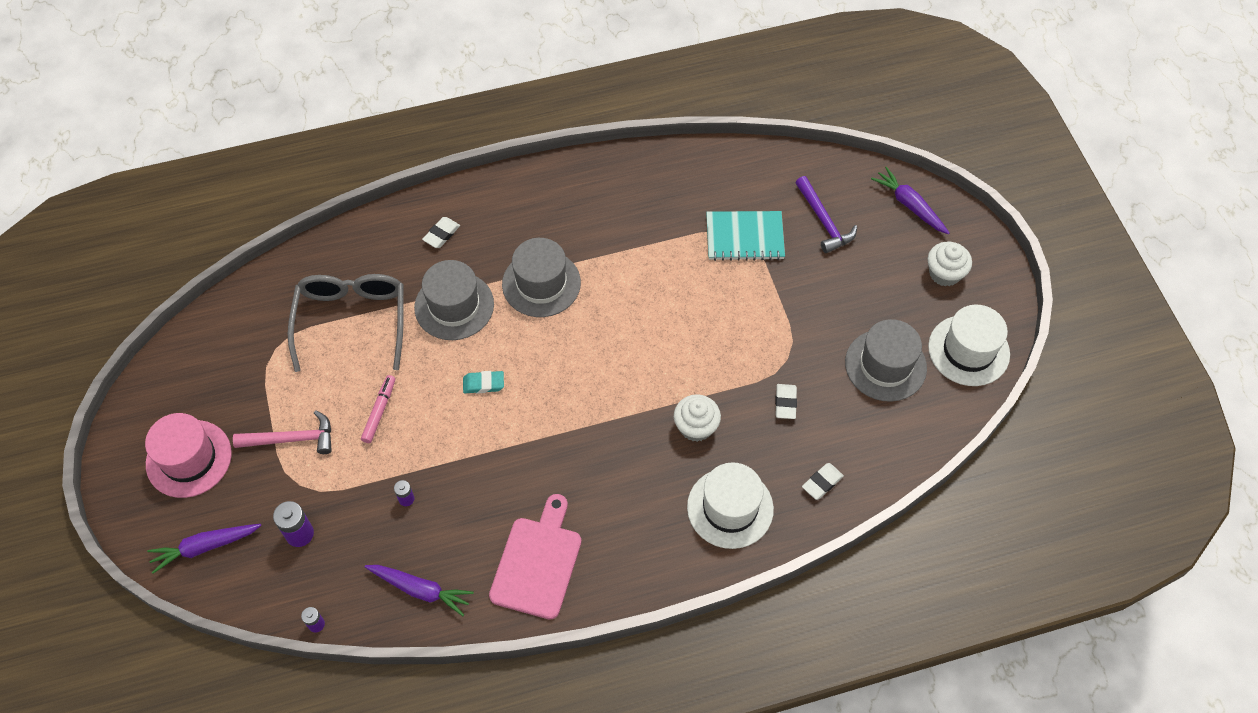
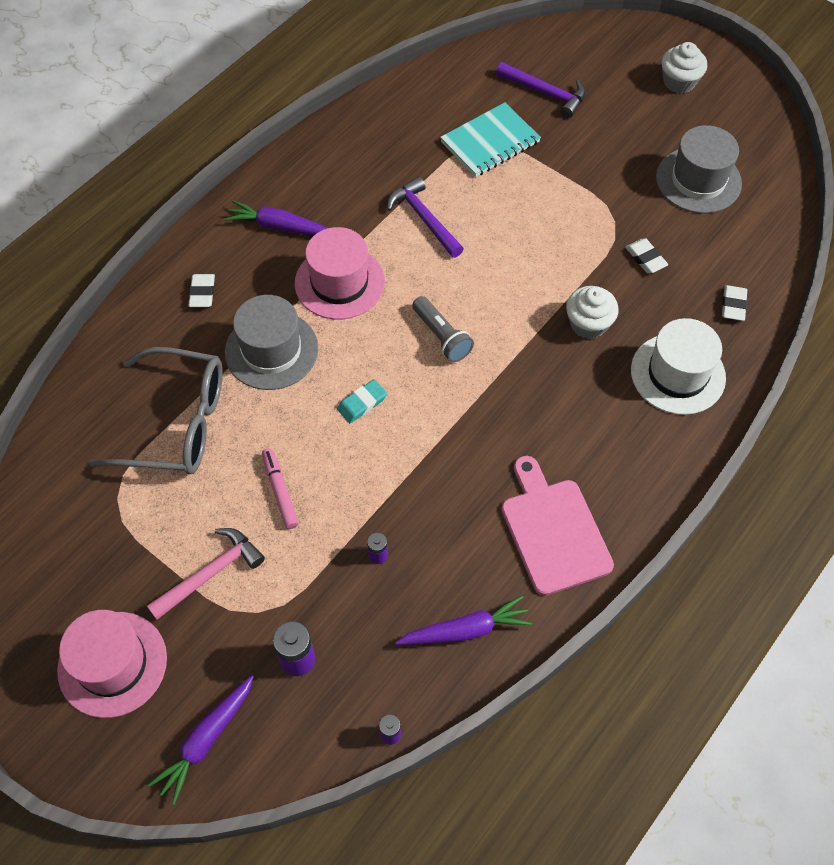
camera: 35 degrees left, 0 degrees up
(352, 320) = (177, 423): grey glasses -> grey glasses turned 135 degrees clockwise
(541, 283) = (339, 282): grey hat -> pink hat
(579, 369) = (442, 337): none -> grey flashlight
(642, 270) = (424, 218): none -> purple hammer
(909, 205) = (604, 43): purple carrot -> purple carrot (279, 226)
(968, 350) = (751, 131): white hat -> none

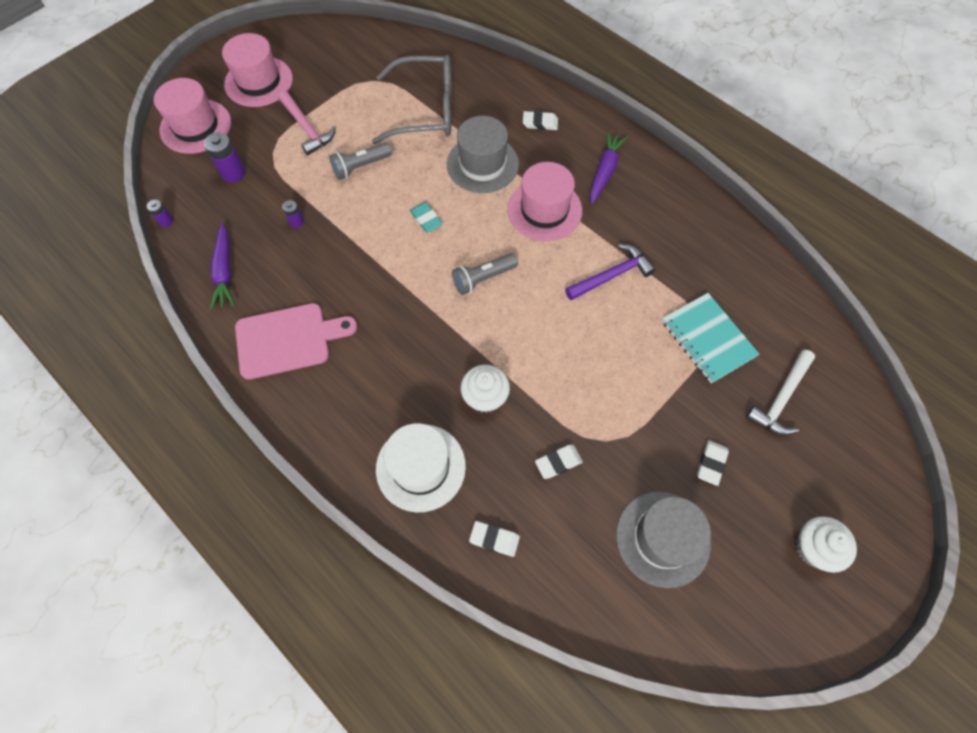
camera: 95 degrees right, 5 degrees up
(177, 423) = (426, 110): grey glasses -> grey glasses turned 105 degrees counterclockwise
(206, 740) = (195, 126): purple carrot -> pink hat
(280, 491) = (360, 166): pink marker -> grey flashlight
(545, 93) = (781, 399): purple hammer -> white hammer
(620, 144) = (711, 463): none -> white eraser

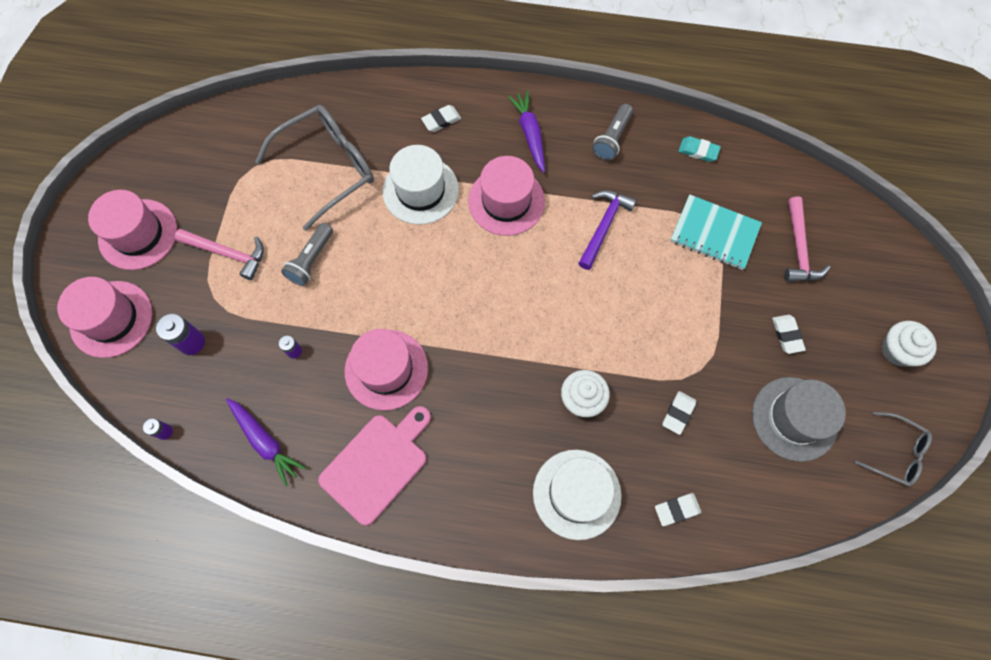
camera: 35 degrees left, 5 degrees up
(351, 276) = (386, 369): none -> pink hat
(426, 219) = (411, 273): turquoise eraser -> turquoise eraser (698, 151)
(482, 164) = (420, 190): grey hat -> white hat
(483, 278) = (502, 297): grey flashlight -> grey flashlight (612, 139)
(741, 637) = (896, 453): none -> grey glasses
(781, 399) = (799, 248): white hammer -> pink hammer

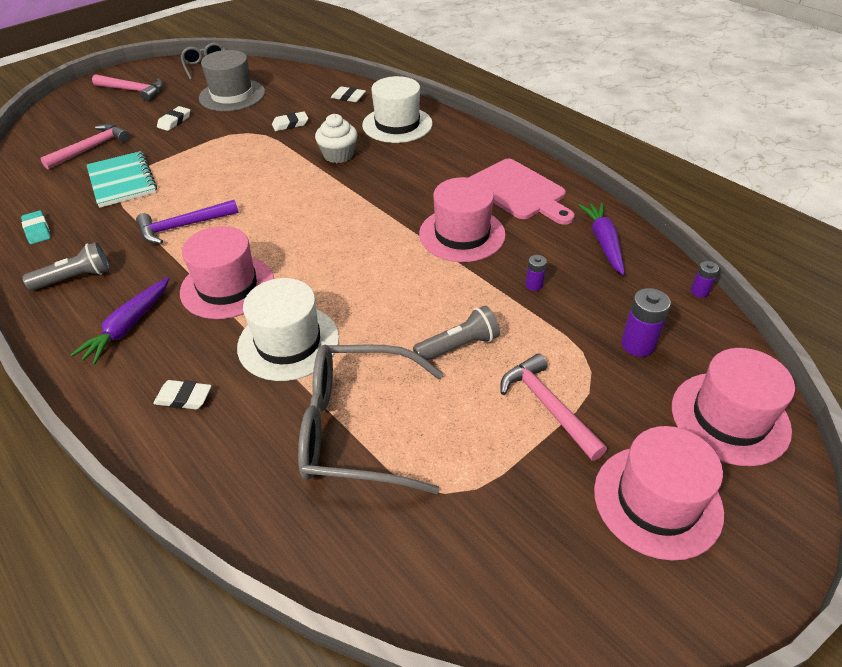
camera: 140 degrees left, 25 degrees down
(377, 464) = (519, 191): pink cutting board -> pink cutting board turned 120 degrees counterclockwise
(897, 350) = (133, 90): white cupcake -> pink hammer

